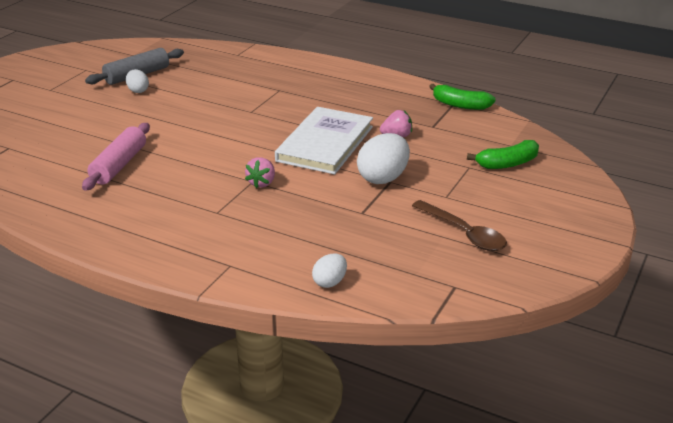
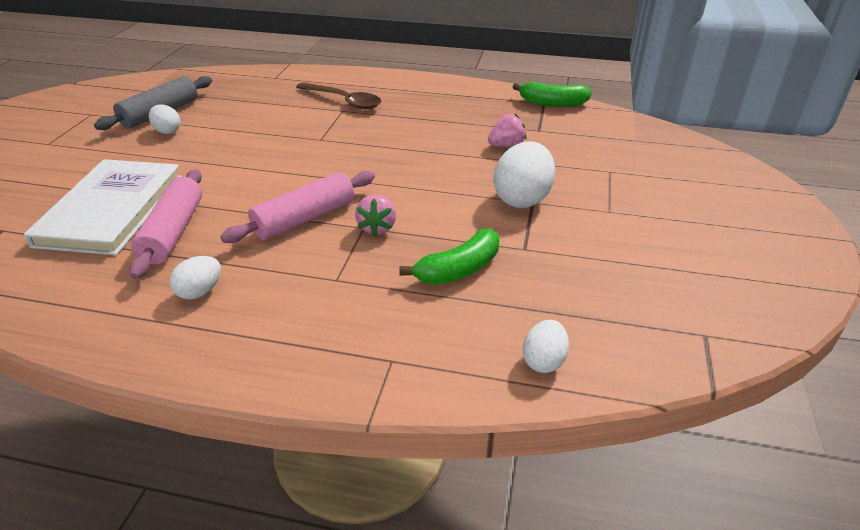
camera: 15 degrees left, 5 degrees up
(124, 206) = (200, 292): none -> white egg
(213, 169) = (304, 218): none -> pink rolling pin
(325, 144) = (429, 166): white book -> white book (111, 210)
(464, 233) = (663, 255): brown spoon -> brown spoon (344, 101)
(507, 163) = (647, 161): green banana -> green banana (458, 269)

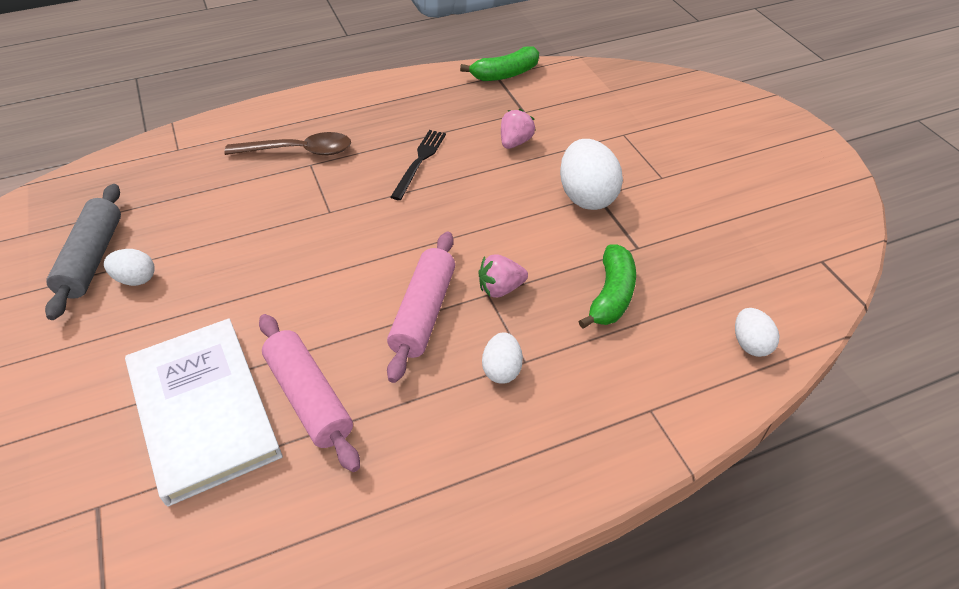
camera: 35 degrees left, 10 degrees up
(200, 292) = (419, 445): white egg -> white egg (502, 369)
(377, 228) = (500, 288): pink strawberry -> pink strawberry turned 105 degrees clockwise
(417, 133) = (419, 161): none -> black fork

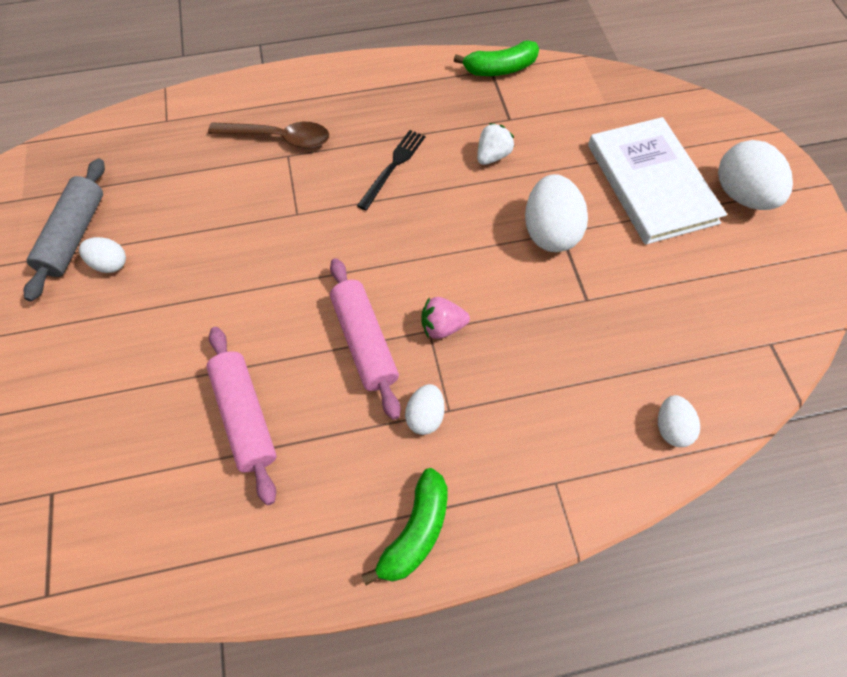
camera: 10 degrees right, 15 degrees up
(203, 410) = (151, 413): white book -> white book (651, 183)
(423, 313) = (364, 342): pink rolling pin -> pink rolling pin turned 45 degrees counterclockwise
(515, 142) = (492, 156): pink strawberry -> white strawberry
(611, 295) = (547, 351): green banana -> green banana (416, 531)
(756, 147) = (741, 195): none -> white egg

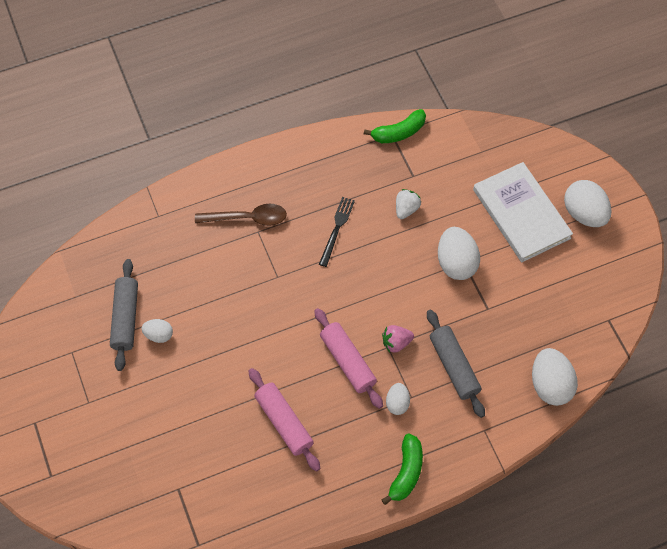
camera: 10 degrees left, 0 degrees up
(522, 375) = (454, 366): none -> grey rolling pin
(671, 427) = (550, 385): white egg -> white egg, size x1.81

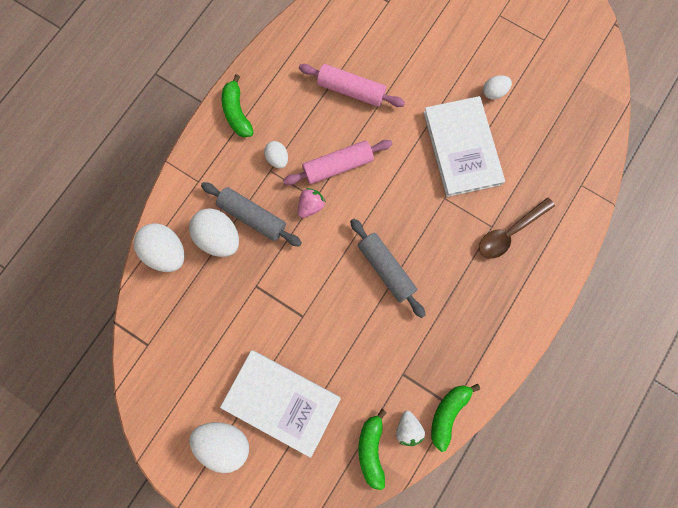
camera: 145 degrees right, 15 degrees up
(126, 318) = (529, 88): grey rolling pin -> grey rolling pin (386, 269)
(228, 306) = (462, 148): none -> white book
(337, 229) = (430, 274): black fork -> none
(347, 361) = (338, 166): pink rolling pin -> pink rolling pin turned 45 degrees counterclockwise
(406, 209) = (385, 335): white strawberry -> white strawberry (408, 428)
(456, 263) = (308, 311): white egg -> white egg (219, 237)
(473, 145) = (371, 449): none -> green banana

